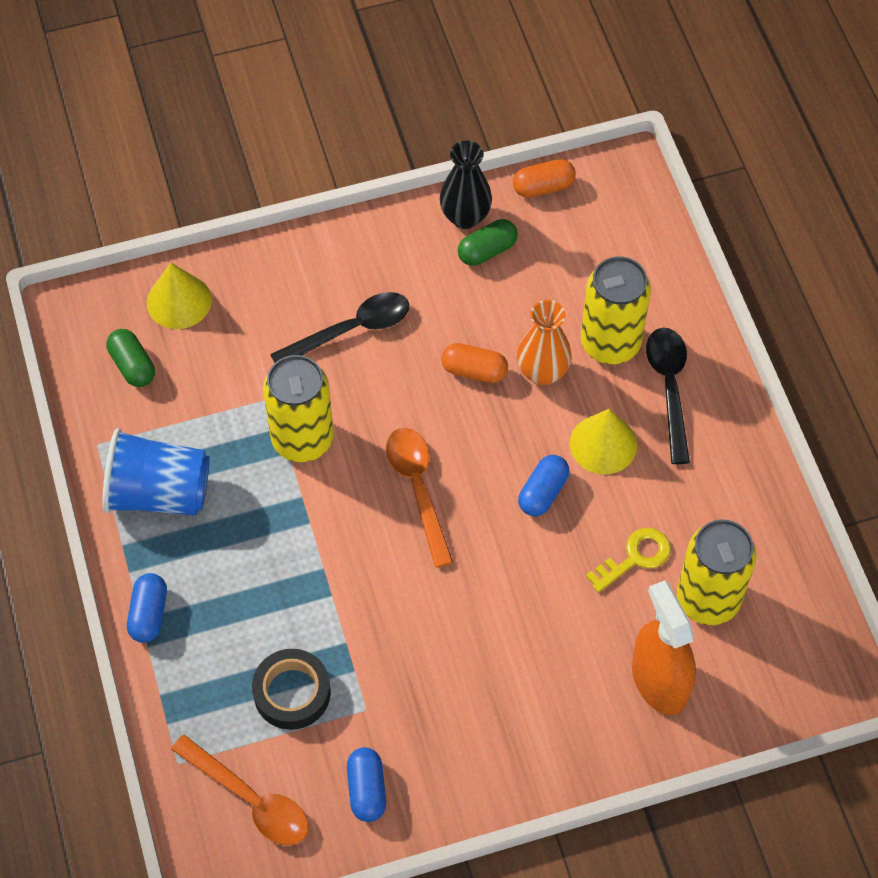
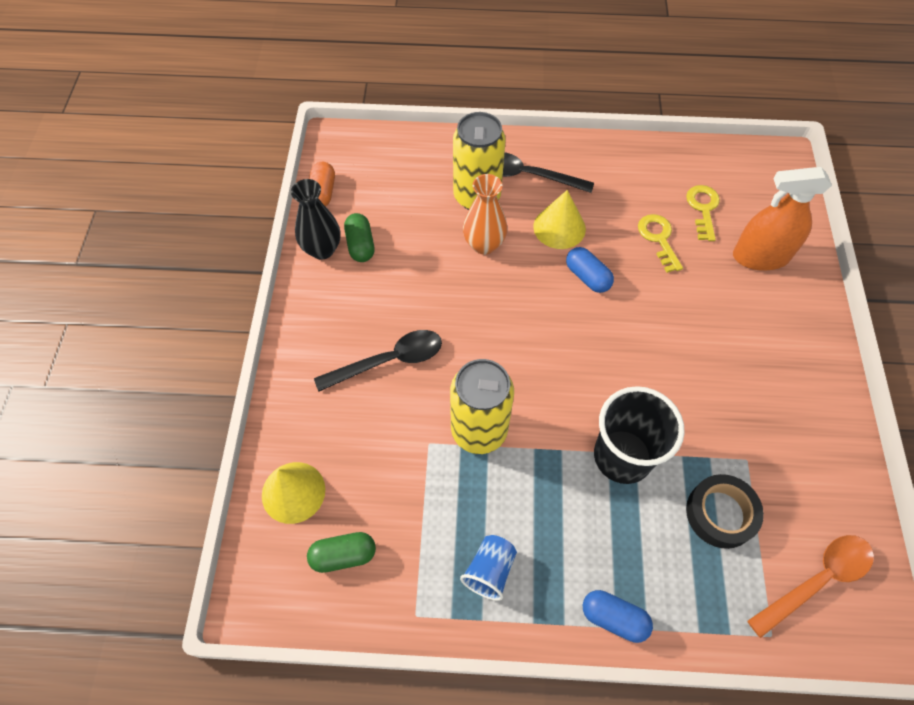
camera: 70 degrees left, 0 degrees up
(159, 493) = (490, 571): blue cup -> blue cup, size x0.55
(323, 583) = (622, 456): none -> black cup
(351, 330) = (389, 361): black spoon -> black spoon turned 75 degrees clockwise
(366, 790) = (820, 481): blue capsule -> none
(418, 489) = (556, 358): orange spoon -> none
(474, 371) = (464, 287): orange capsule -> none
(708, 599) = (703, 209): yellow can -> yellow key

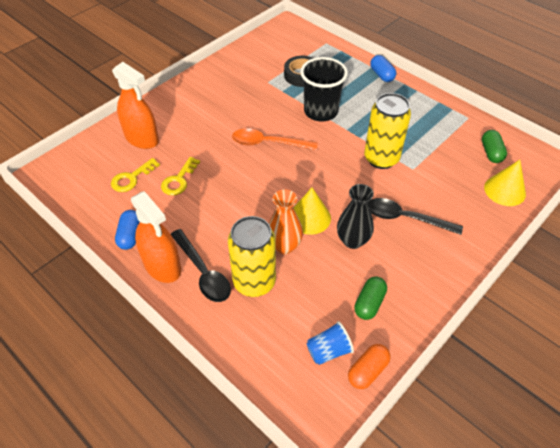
camera: 140 degrees left, 10 degrees down
(322, 249) = (400, 319): black vase -> black vase (352, 240)
(343, 555) = (491, 153): green capsule -> green capsule turned 60 degrees clockwise
(490, 571) = (422, 112): blue cup -> blue cup (328, 351)
(559, 227) = (226, 224): yellow cone -> yellow cone (309, 217)
(567, 158) = (162, 266): none -> orange spray bottle
(587, 277) = (244, 188): blue capsule -> blue capsule (130, 235)
(817, 580) = (290, 44): orange spoon -> orange spoon (268, 143)

